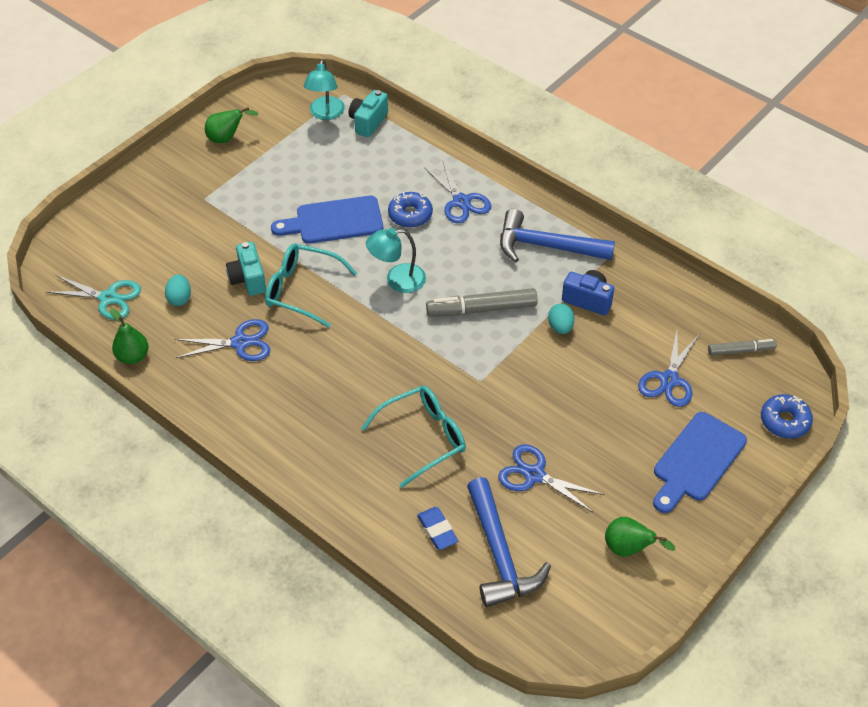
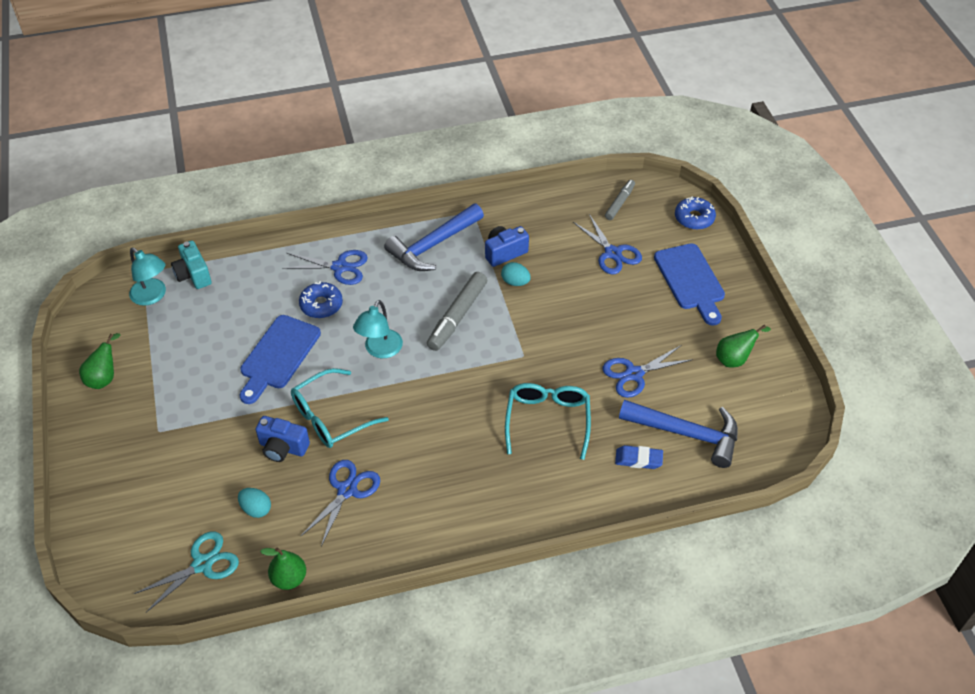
camera: 55 degrees left, 0 degrees up
(248, 279) = (283, 448): turquoise camera -> blue camera

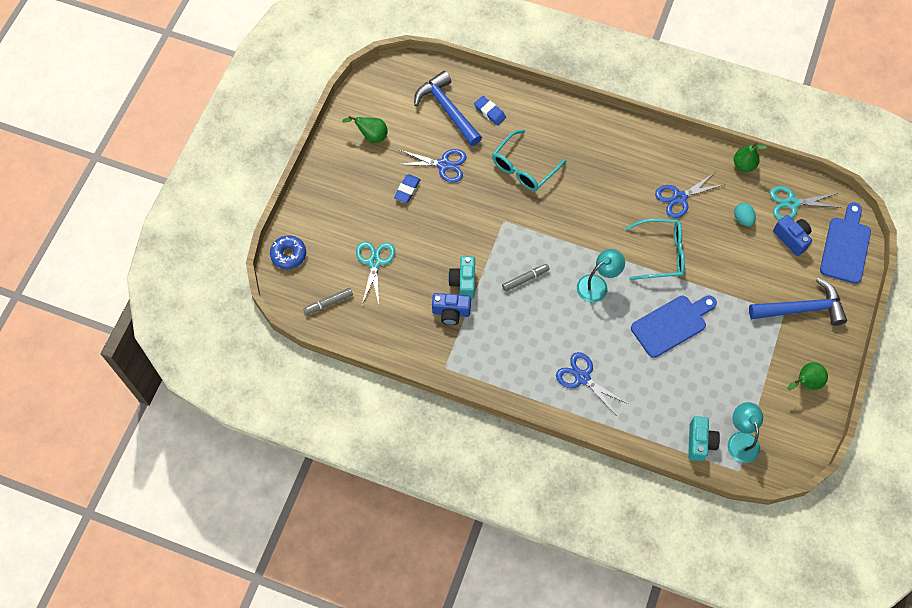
camera: 145 degrees left, 15 degrees up
(283, 448) = (705, 250): blue camera -> blue camera (791, 238)
(321, 305) = (616, 350): blue donut -> none
(433, 245) = (498, 354): blue hammer -> blue hammer (801, 309)
(457, 316) = (525, 279): grey marker -> grey marker, size x0.60
(515, 282) = (463, 282): turquoise egg -> turquoise camera
(612, 253) = (374, 262): blue scissors -> turquoise scissors
(646, 329) = (407, 190): none -> blue eraser
(690, 280) = (342, 207): blue cutting board -> blue cutting board (845, 247)

